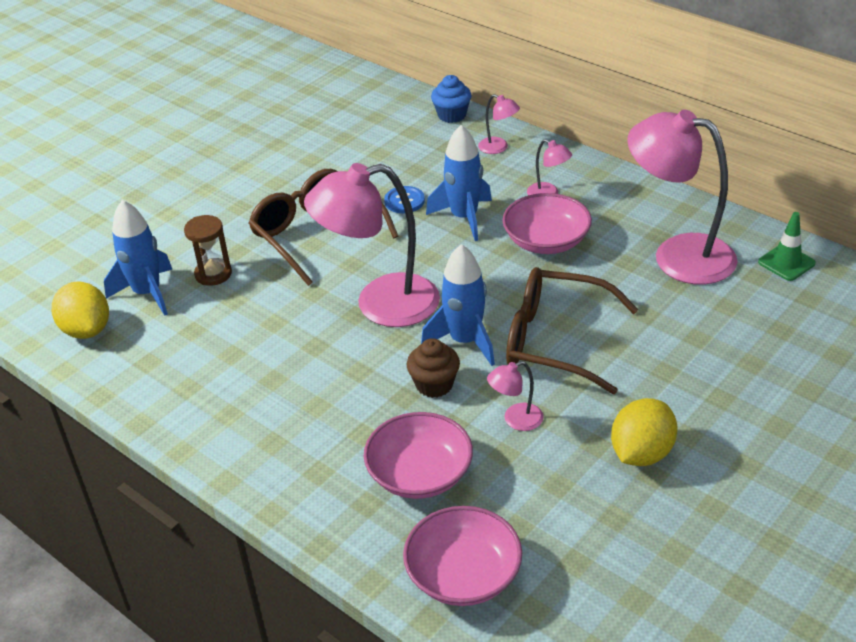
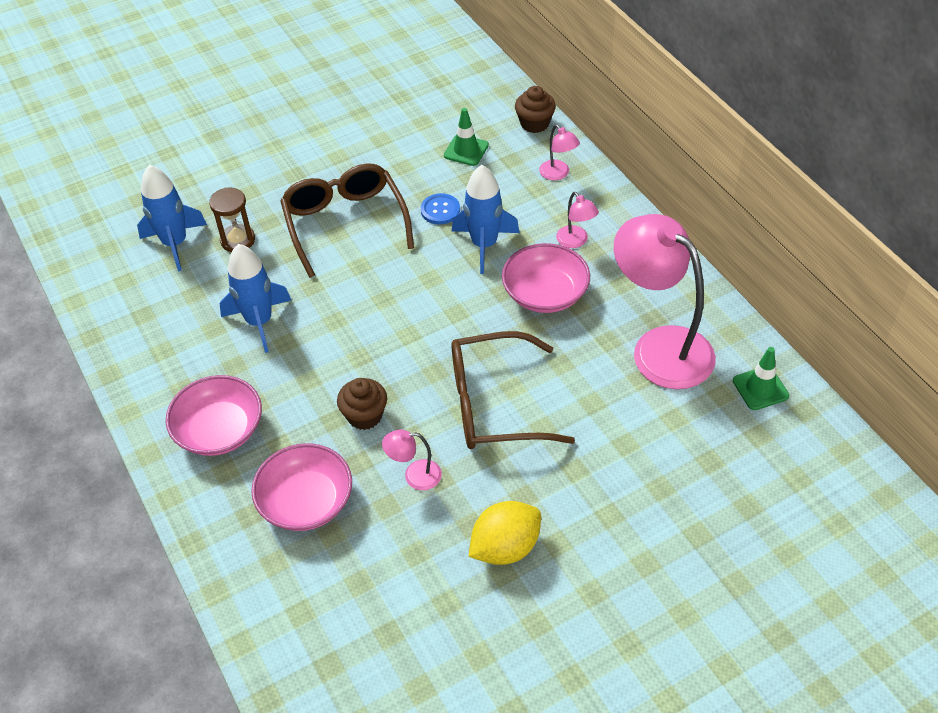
camera: 20 degrees right, 10 degrees up
(87, 330) = (110, 266): yellow lemon -> none
(380, 304) = (362, 316): pink lamp -> none
(400, 150) = (466, 150): none -> green traffic cone
(452, 115) = (534, 123): blue cupcake -> brown cupcake
(463, 574) = (291, 611): pink bowl -> pink bowl (219, 430)
(465, 341) = (414, 379): blue rocket -> blue rocket (259, 322)
(555, 341) = (493, 404): brown glasses -> brown glasses turned 45 degrees counterclockwise

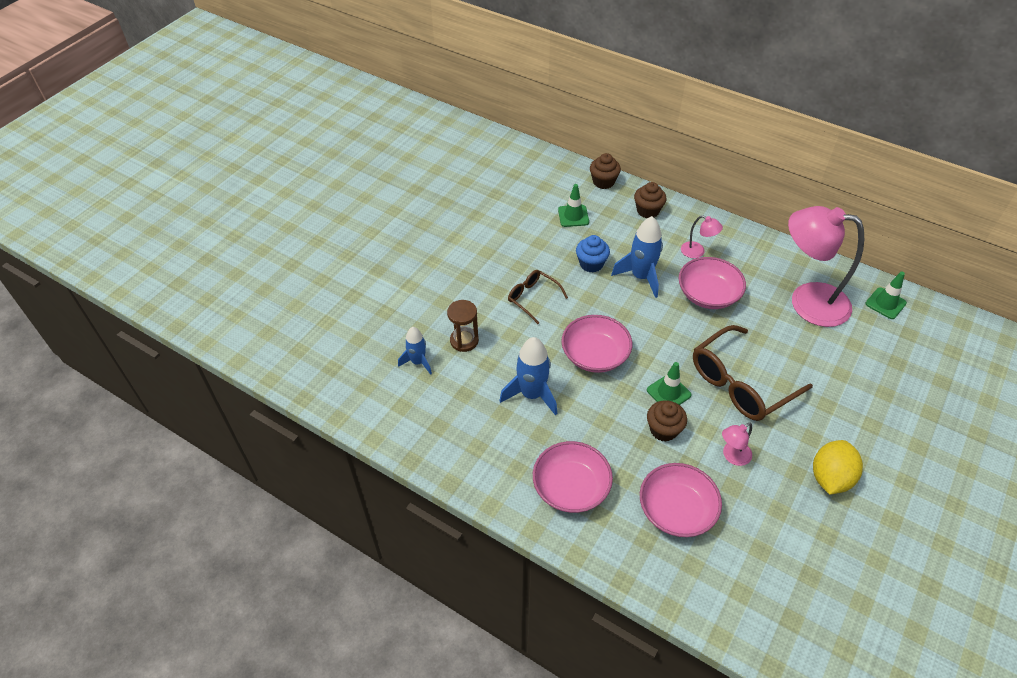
camera: 30 degrees left, 0 degrees up
(175, 244) = (418, 362): blue rocket -> blue rocket, size x0.63
(345, 223) = (532, 298): brown glasses -> brown glasses, size x0.54
(359, 308) = (595, 355): none -> pink bowl
(404, 380) = (668, 392): none -> green traffic cone
(440, 210) = (591, 264): blue button -> blue cupcake
(558, 174) = (648, 211): pink lamp -> brown cupcake

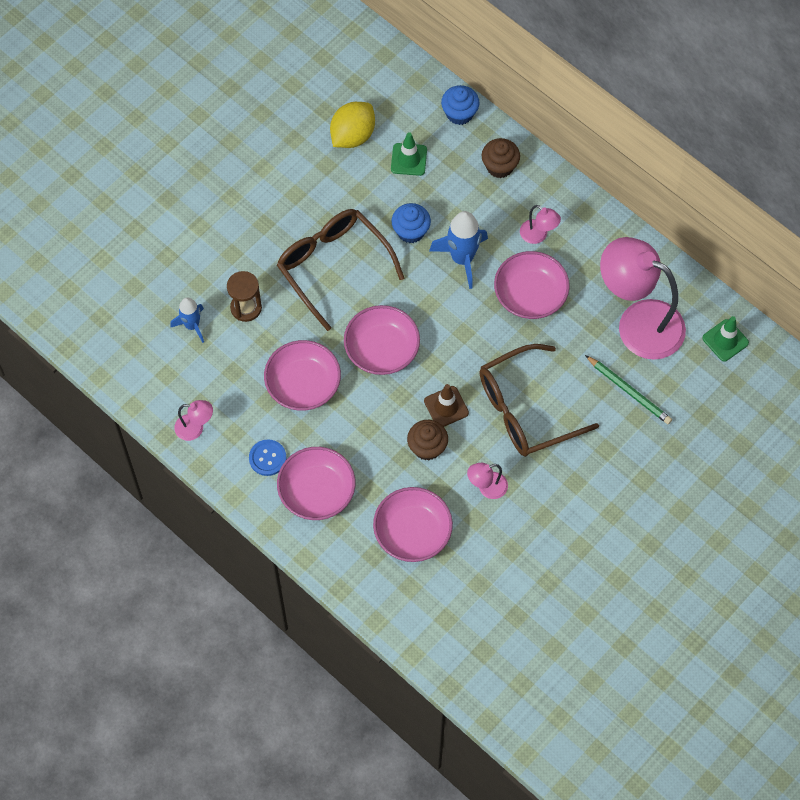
camera: 10 degrees right, 15 degrees up
(438, 449) = (195, 428): none -> pink lamp
(515, 464) = (267, 458): none -> blue button
(532, 298) = (333, 266): brown glasses -> brown glasses, size x1.84
(532, 394) = (303, 384): blue rocket -> pink bowl
(603, 182) = (459, 113): brown cupcake -> blue cupcake
(668, 392) = (446, 407): green traffic cone -> brown traffic cone
(824, 354) = (629, 391): none -> green pencil
(830, 478) = (576, 527): yellow lemon -> yellow lemon (352, 135)

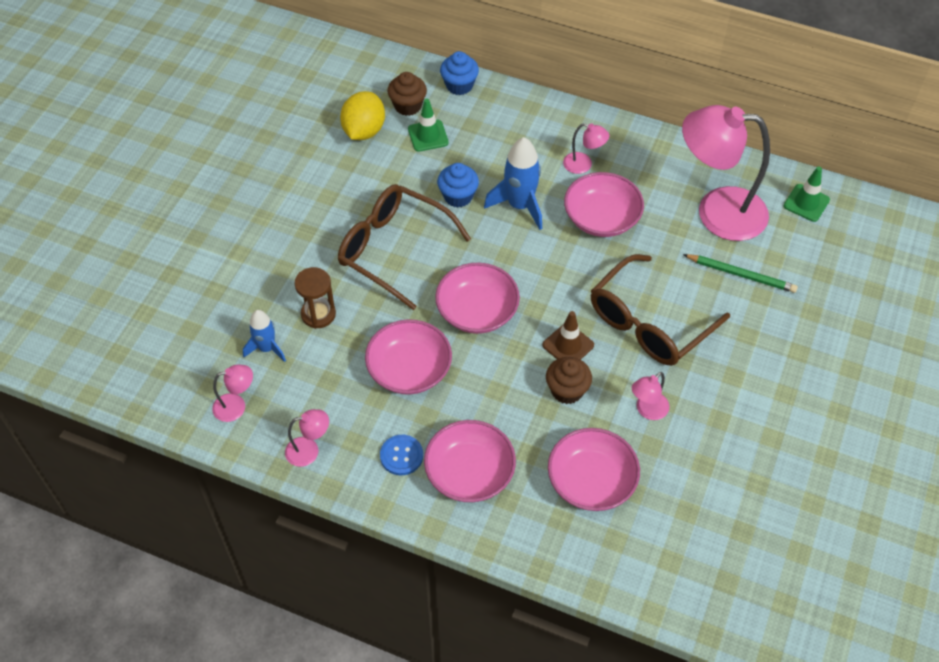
camera: 20 degrees left, 10 degrees down
(150, 370) = (236, 406): none -> pink lamp
(499, 166) = (518, 118): brown cupcake -> brown cupcake (408, 106)

